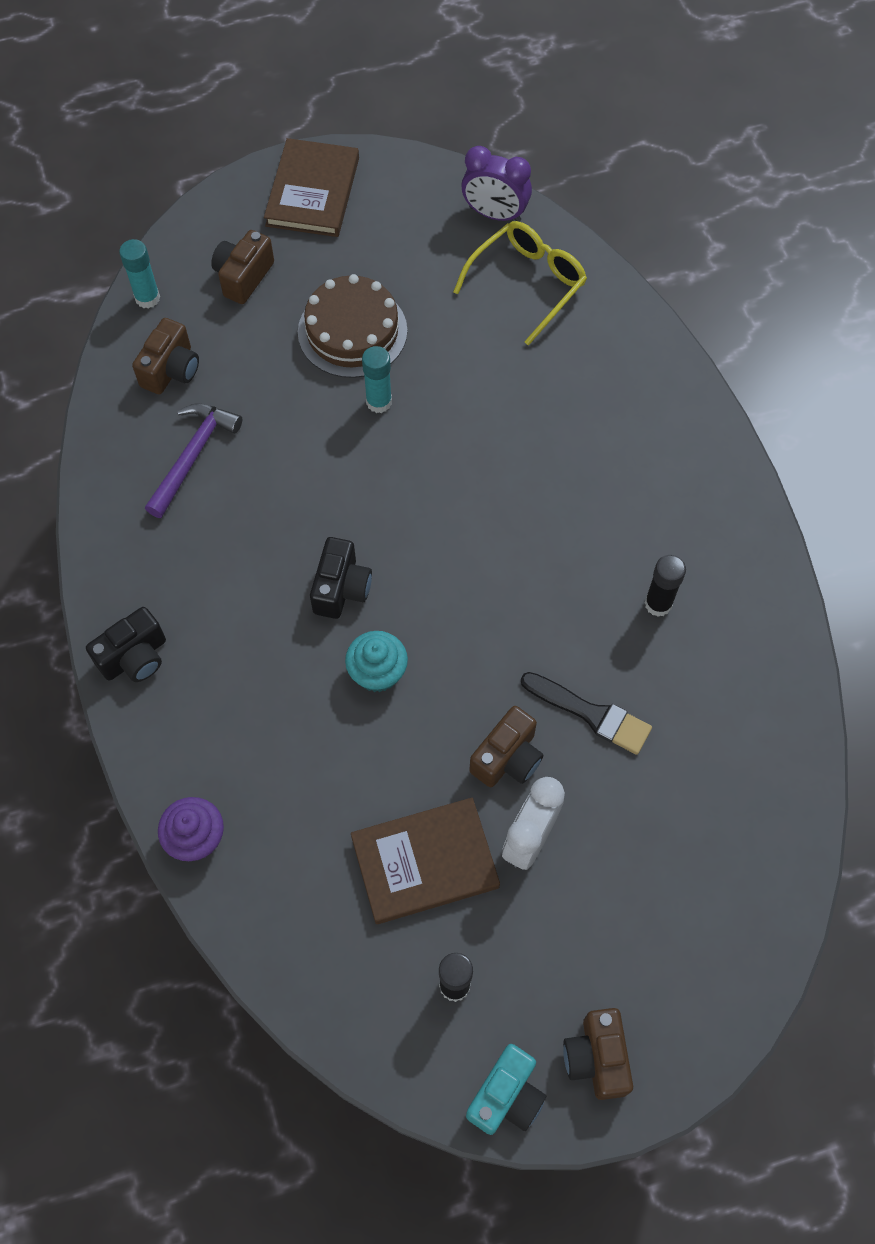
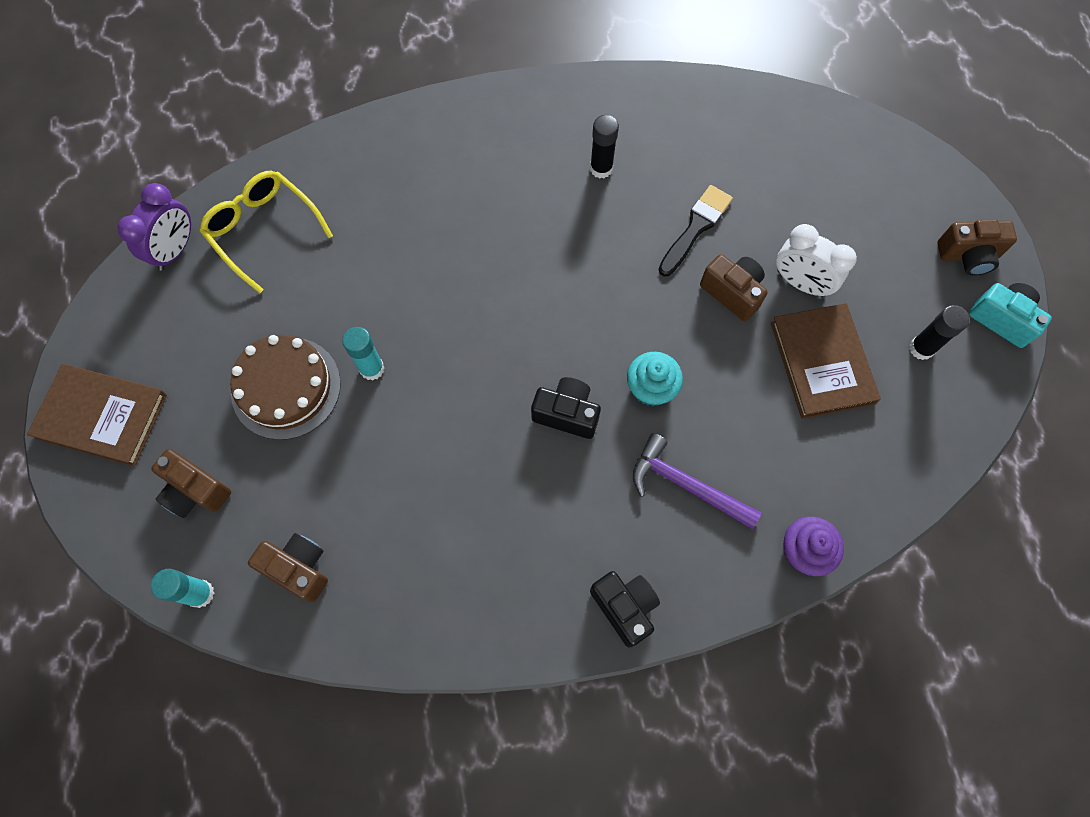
camera: 85 degrees left, 5 degrees up
(193, 456) = (406, 547): purple hammer -> purple hammer (686, 485)

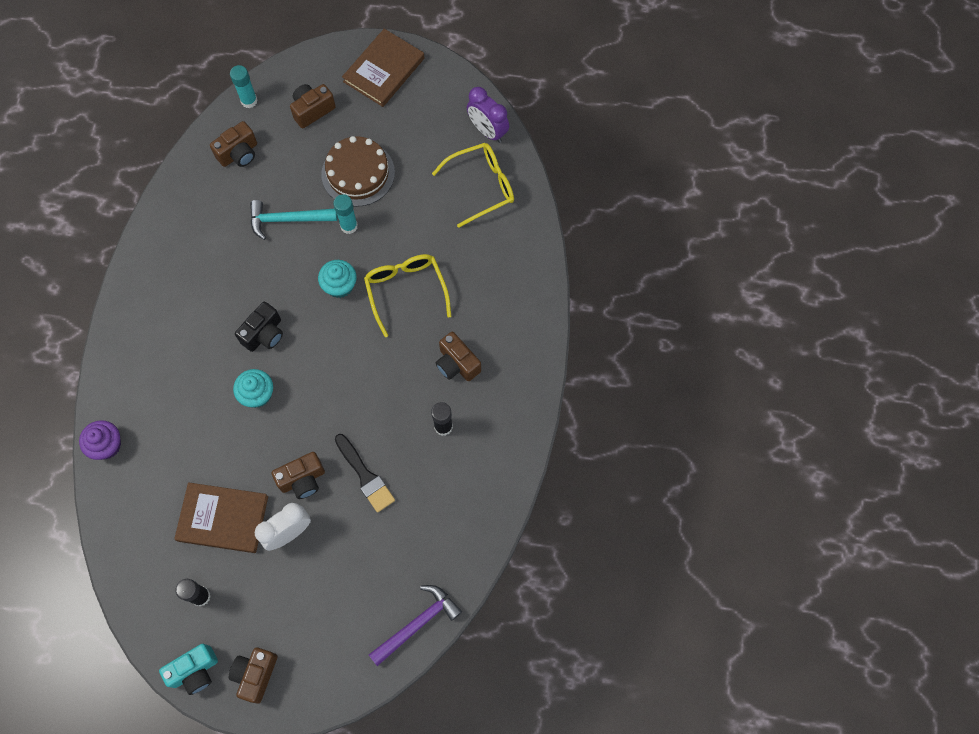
camera: 110 degrees right, 0 degrees up
(387, 452) = (287, 220): none -> turquoise hammer
(443, 266) = (406, 291): none -> yellow glasses
(463, 347) = (340, 285): none -> turquoise cupcake
(518, 180) = (457, 364): none -> brown camera
(624, 607) = (128, 324): black camera -> none
(686, 485) = (182, 390): purple hammer -> purple hammer (417, 623)

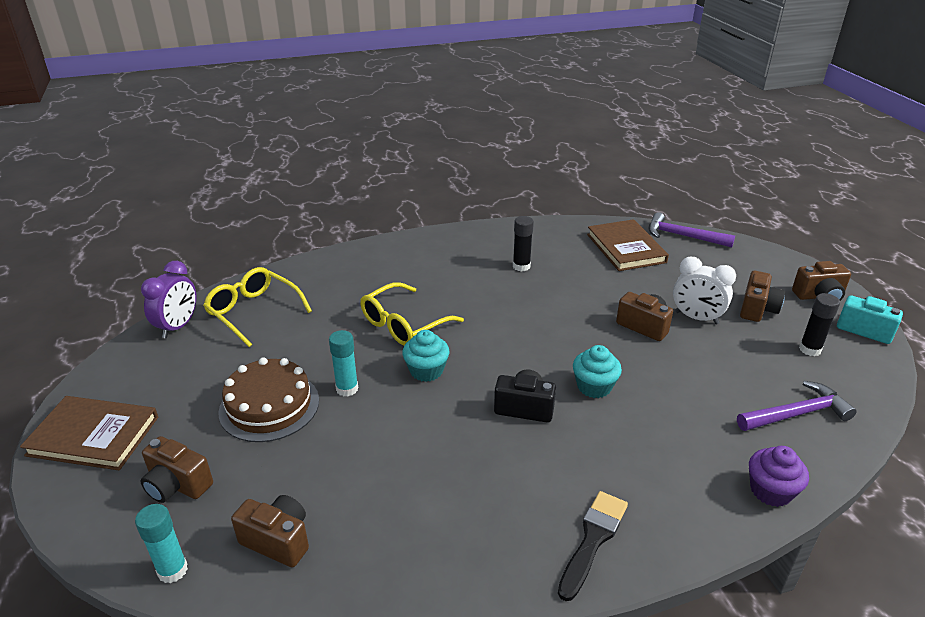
camera: 115 degrees left, 35 degrees down
(150, 521) = (796, 414): none -> purple hammer
(223, 518) = (733, 362): brown book -> brown book (626, 248)
(287, 220) = (364, 444): turquoise hammer -> none
(365, 476) = (603, 292): black brush -> black brush (593, 539)
(457, 364) = (458, 275): brown camera -> brown camera (757, 309)

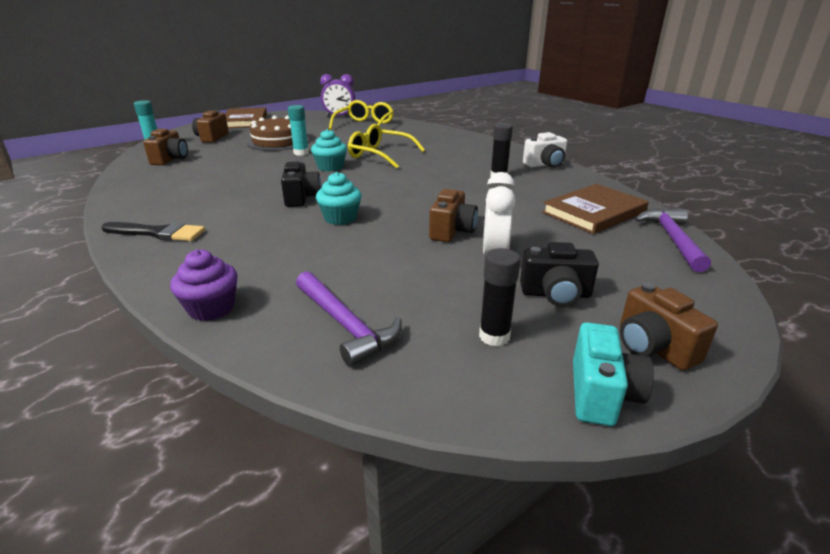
camera: 70 degrees right, 5 degrees down
(503, 233) = (545, 165): none -> white camera
(757, 309) = (555, 294): brown camera -> black camera

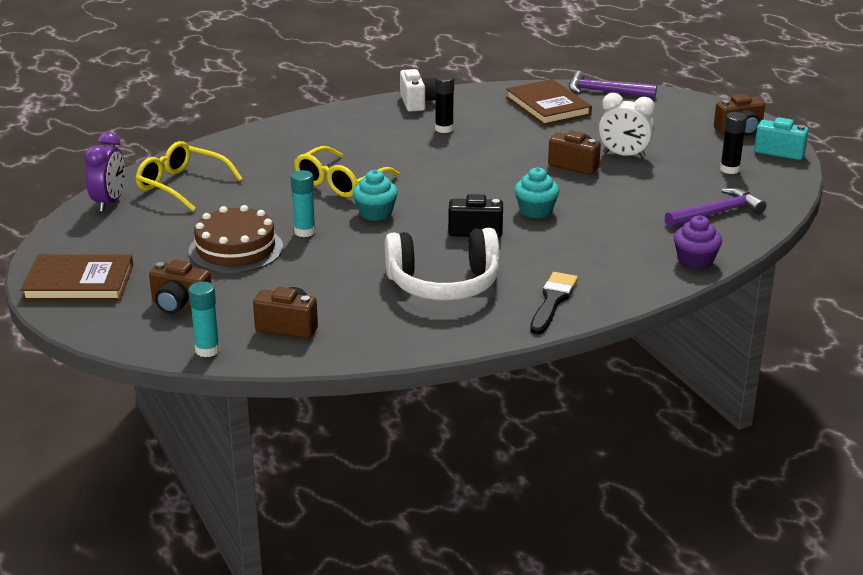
camera: 80 degrees left, 0 degrees up
(209, 193) = (443, 284): none -> white headphones
(555, 294) = (681, 144): black camera -> none

